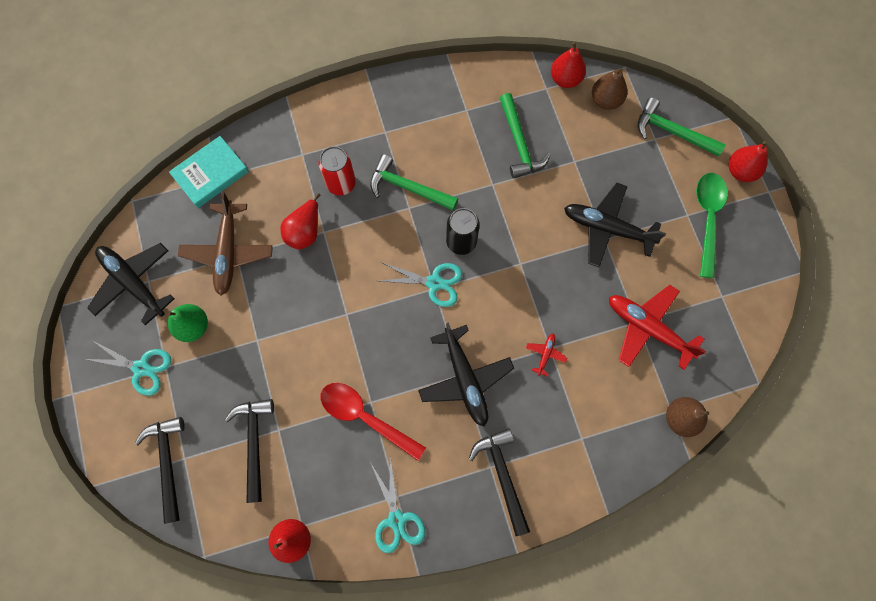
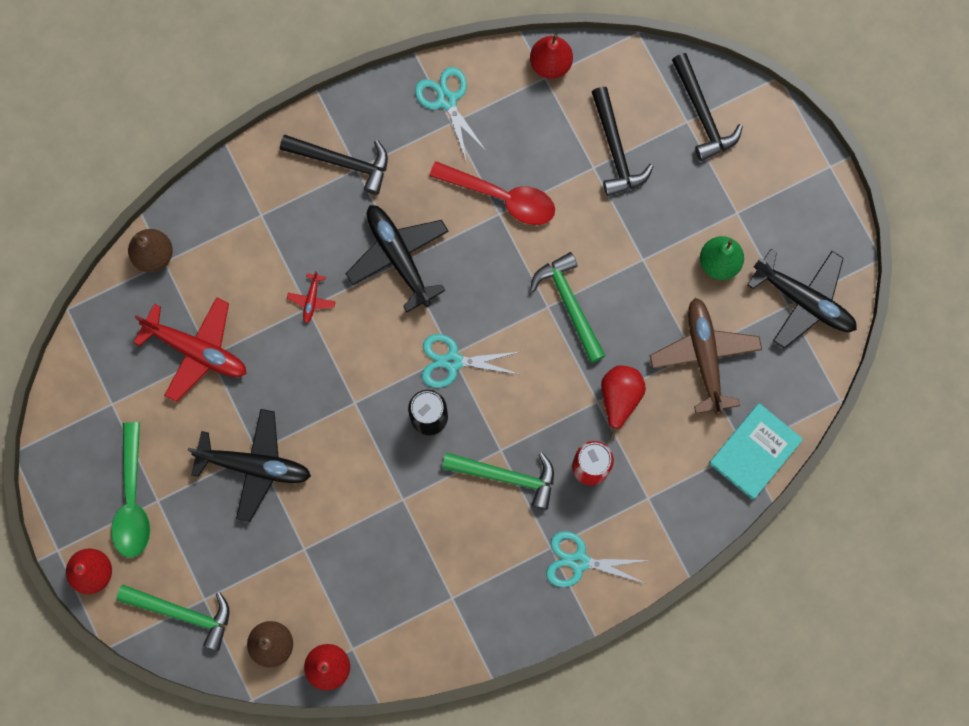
camera: 170 degrees right, 5 degrees up
(141, 368) = (763, 207): turquoise scissors -> turquoise scissors (579, 561)
(502, 476) = (342, 162): black hammer -> black hammer turned 45 degrees counterclockwise
(519, 143) = (377, 562): green hammer -> green hammer (569, 305)

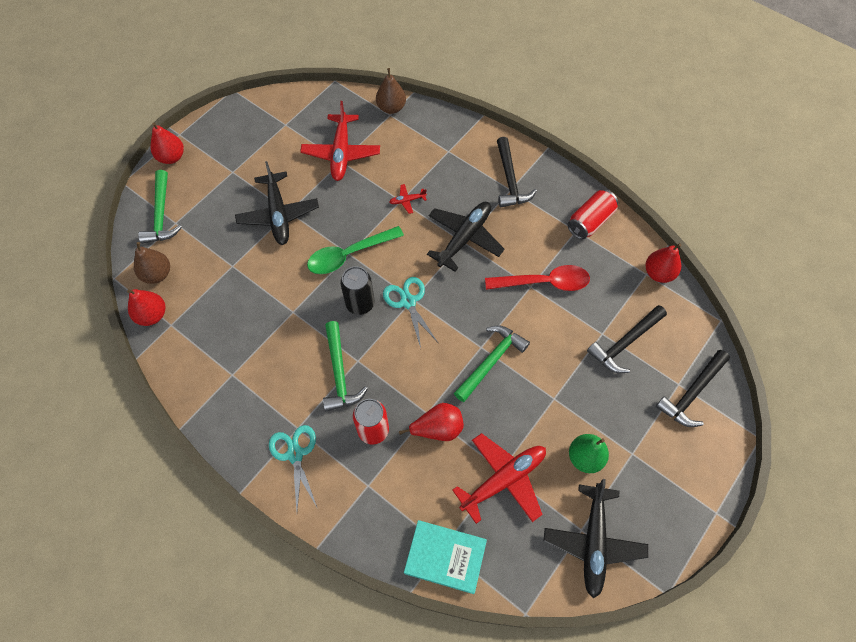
camera: 65 degrees right, 15 degrees down
(132, 499) = (228, 158): green spoon -> green spoon (349, 254)
(447, 100) = (590, 221): turquoise scissors -> red can
(501, 197) = (543, 282): red spoon -> red spoon turned 90 degrees counterclockwise
(704, 356) = (503, 479): brown plane -> red plane

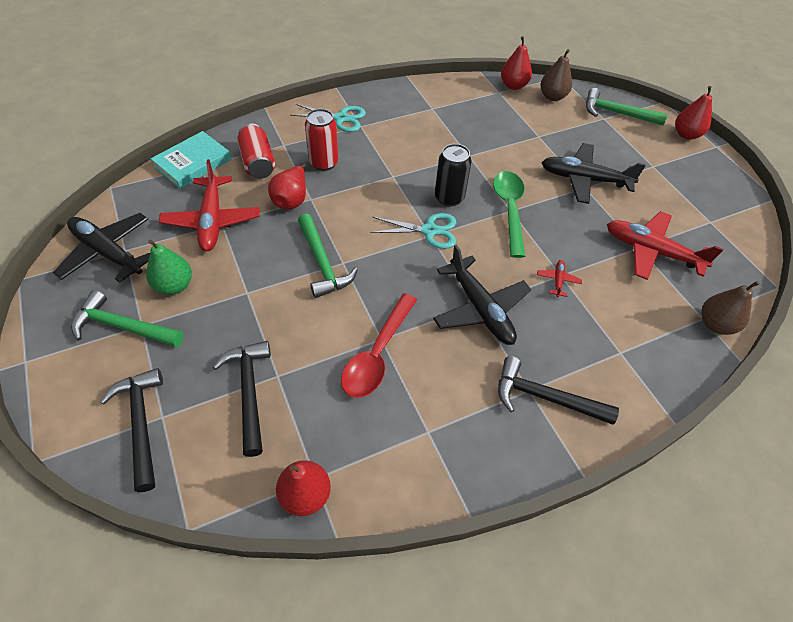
camera: 115 degrees right, 10 degrees down
(339, 373) = (389, 162): green hammer -> green hammer (124, 327)
(590, 221) = (432, 457): red can -> red can (258, 162)

